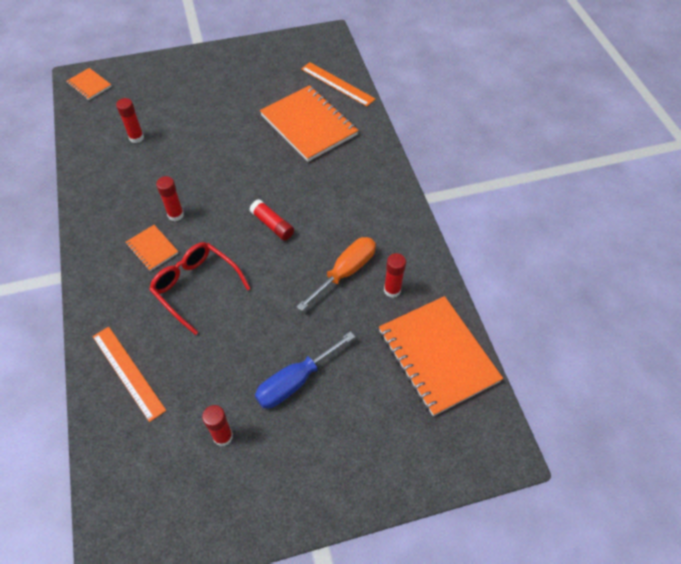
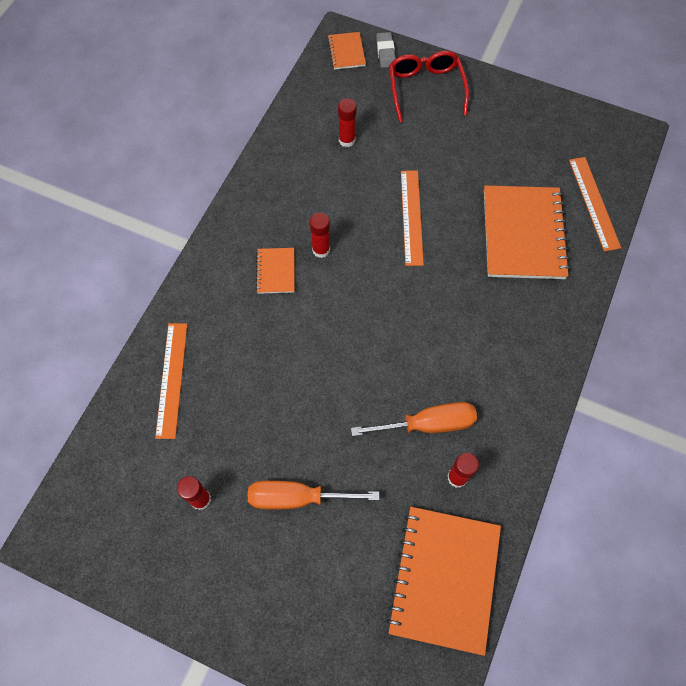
camera: 40 degrees right, 10 degrees up
(120, 71) = (385, 52): none -> grey eraser
(196, 287) = (284, 338): red glasses -> red glasses (425, 88)
(225, 157) = (411, 217): none -> orange ruler
(272, 225) = (399, 323): red glue stick -> none
(295, 381) = (297, 497): blue screwdriver -> orange screwdriver

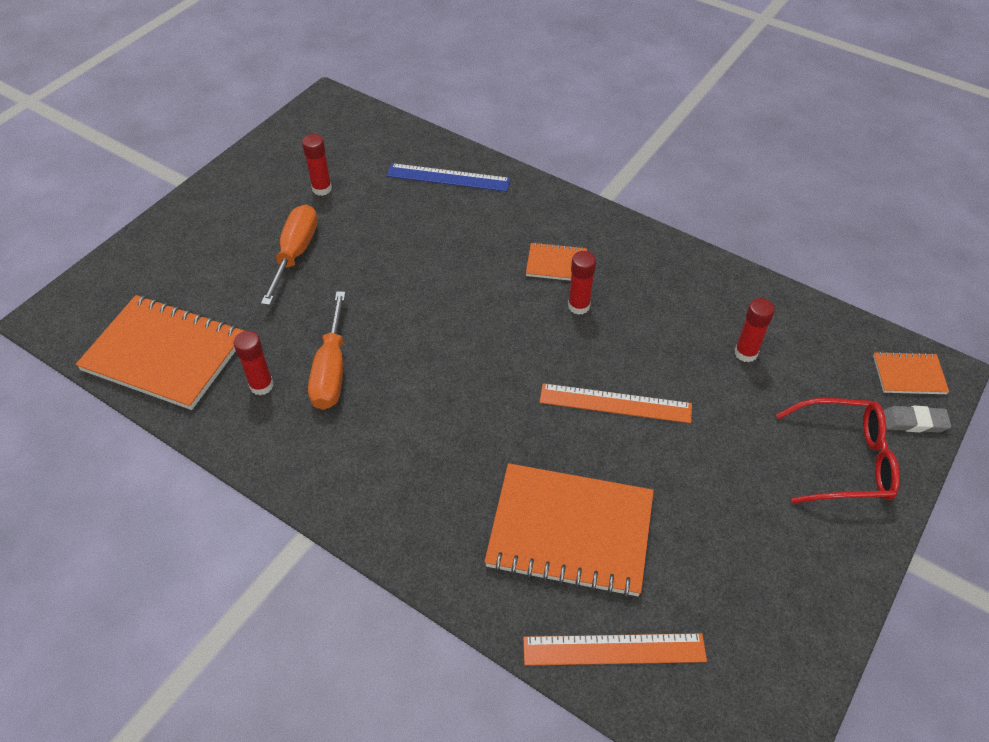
camera: 100 degrees right, 15 degrees down
(172, 379) = (448, 178): orange ruler -> blue ruler

